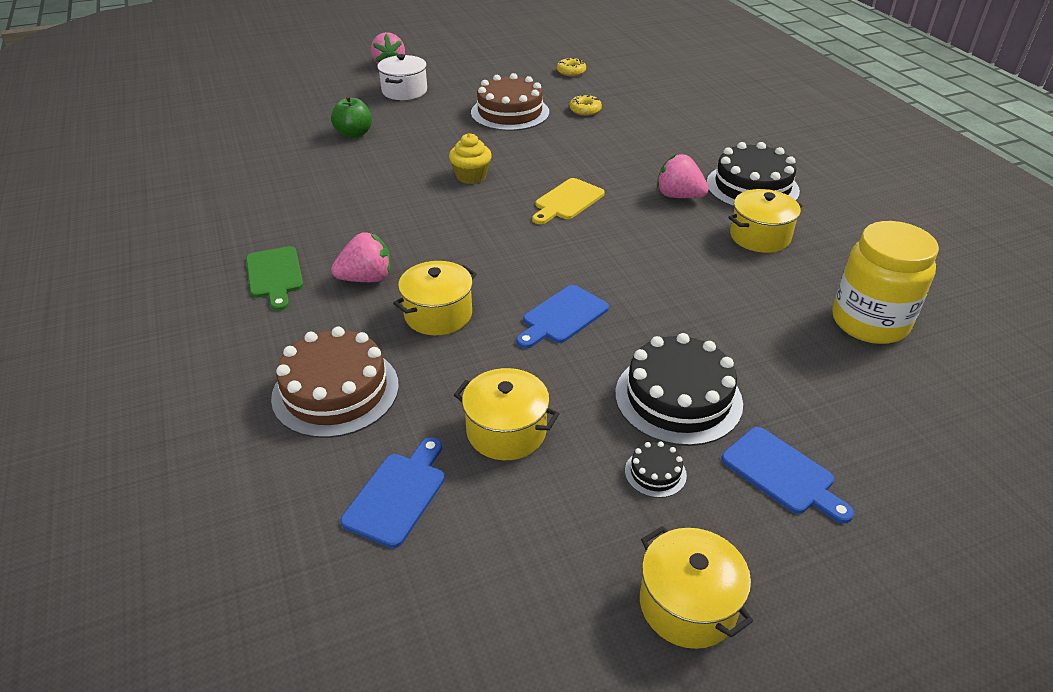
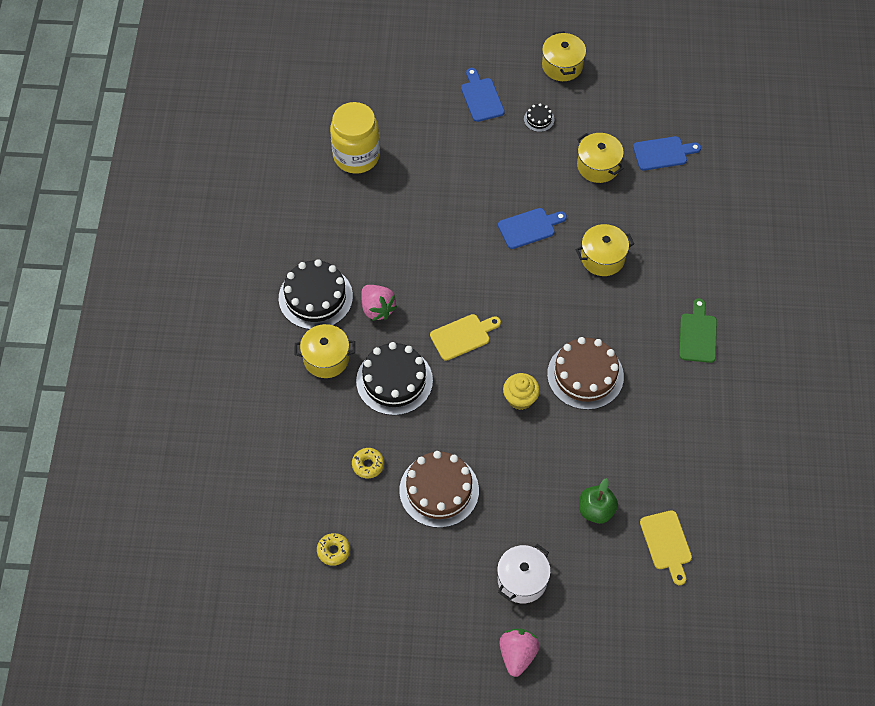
camera: 155 degrees left, 20 degrees up
(276, 132) = (667, 543): none -> yellow cutting board
(335, 391) = (678, 223): brown cake -> brown cake (585, 375)
(367, 278) = (637, 308): pink strawberry -> none
(397, 494) = (663, 153): blue cutting board -> blue cutting board turned 150 degrees counterclockwise
(678, 398) = (500, 151): black cake -> black cake (394, 381)
(760, 236) = (356, 245): yellow pot -> yellow pot (326, 358)

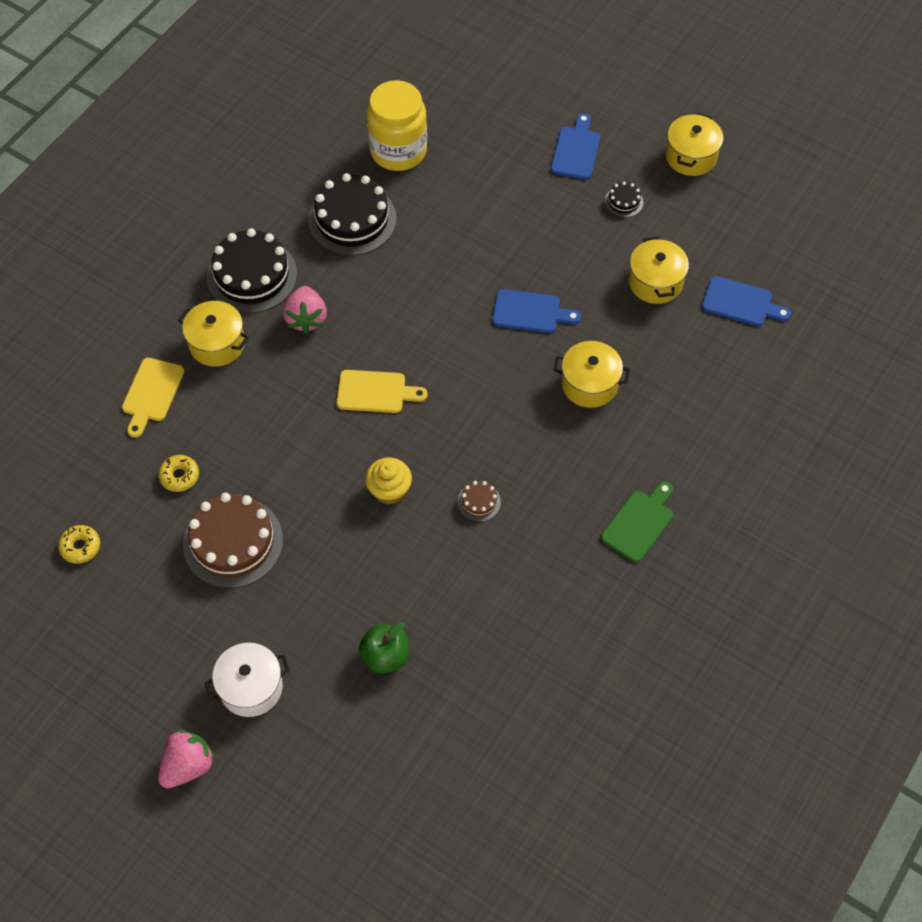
camera: 30 degrees right, 0 degrees up
(394, 381) = (270, 402): black cake -> black cake (352, 219)
(585, 375) = (479, 502): brown cake -> brown cake, size x0.44
(667, 543) = (438, 737): yellow cutting board -> yellow cutting board (152, 393)

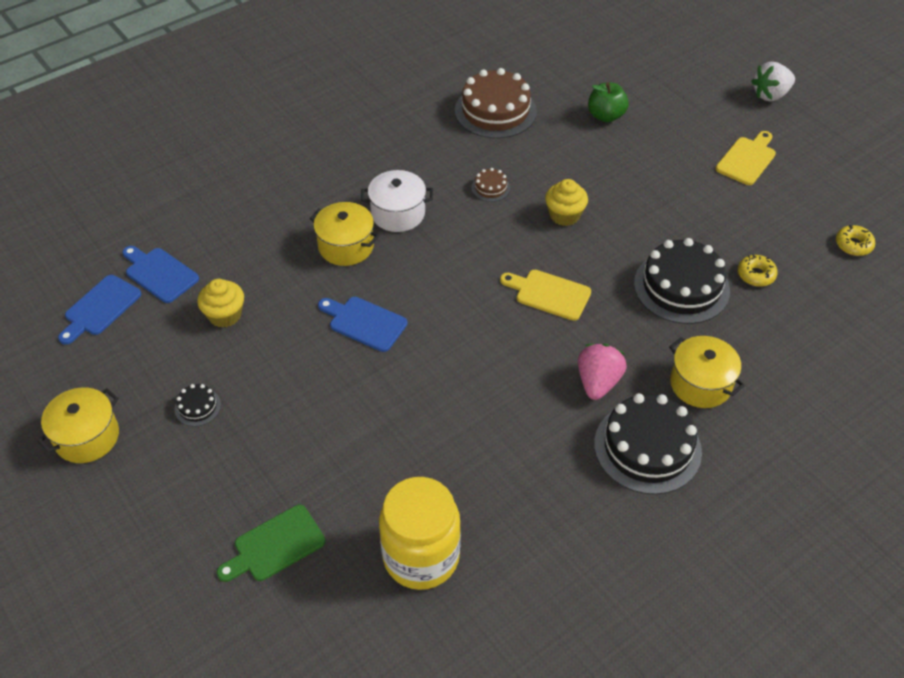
camera: 160 degrees left, 10 degrees down
(152, 393) = (777, 354): yellow cutting board -> yellow cutting board (747, 159)
(188, 765) = (770, 95): pink strawberry -> white strawberry
(233, 542) = (713, 214): brown cake -> brown cake (495, 111)
(251, 687) = (715, 123): white pot -> white pot (398, 213)
(352, 219) = (511, 480): black cake -> black cake (681, 287)
(576, 150) = (208, 487): blue cutting board -> blue cutting board (100, 308)
(639, 523) = (367, 142): green cutting board -> green cutting board (275, 546)
(655, 282) = (225, 315): yellow pot -> yellow cupcake

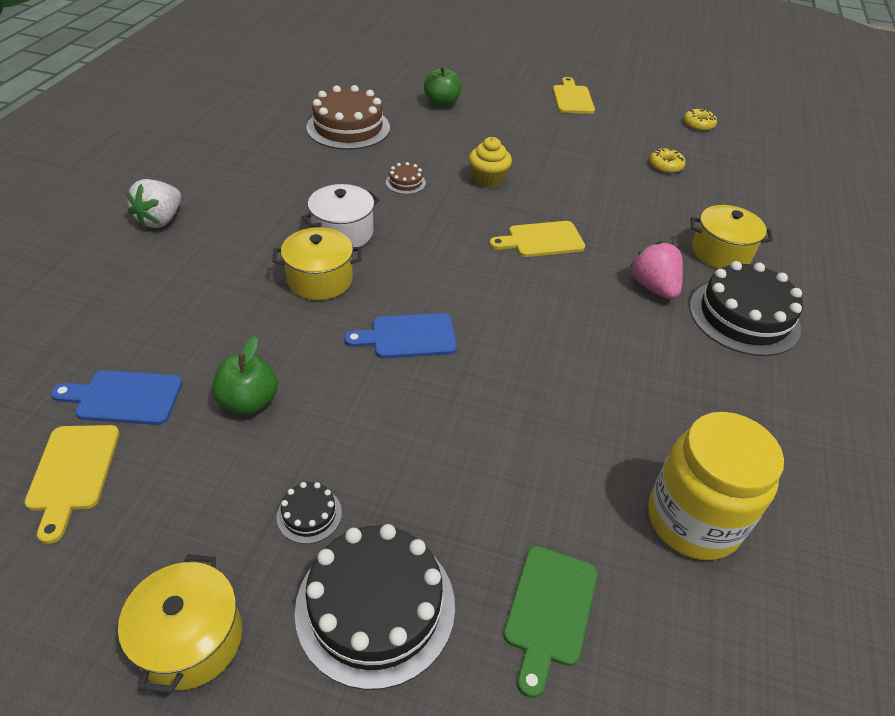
camera: 40 degrees left, 5 degrees down
(100, 308) = (73, 473): blue cutting board -> yellow cutting board
(225, 315) = (249, 401): yellow cupcake -> green apple
(681, 287) = (629, 194): black cake -> black cake (375, 606)
(770, 95) = (540, 57): white strawberry -> white strawberry (160, 220)

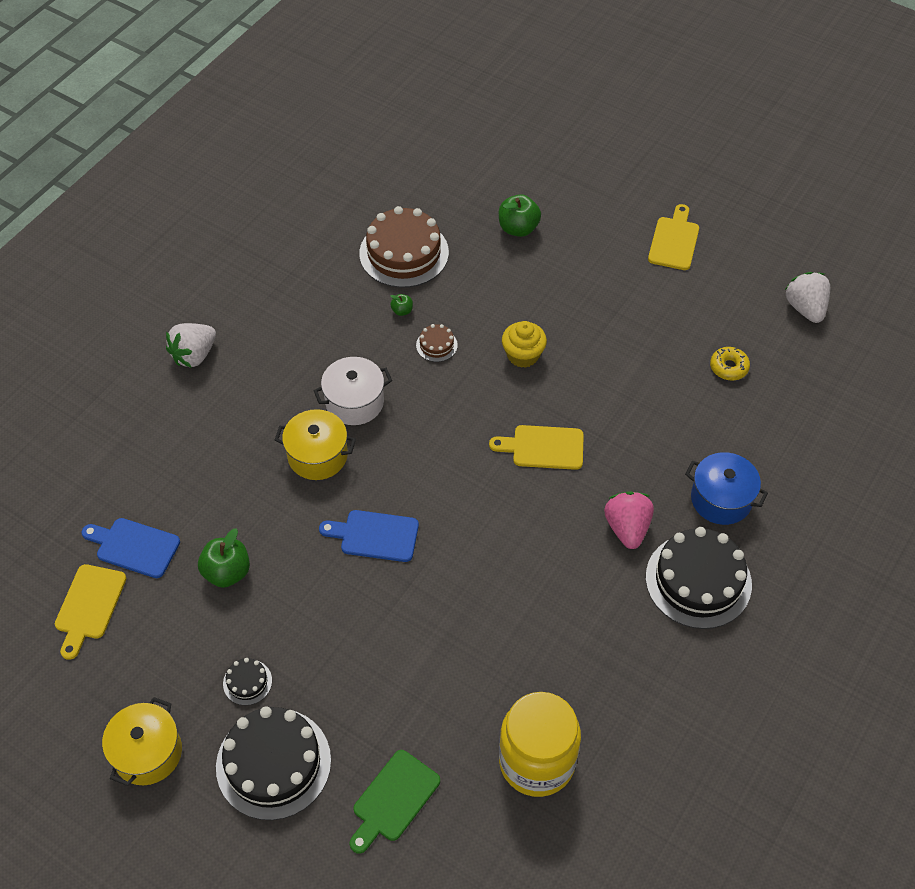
camera: 20 degrees right, 10 degrees up
(363, 164) = (402, 311): none -> green apple
(698, 124) = (805, 308): yellow donut -> white strawberry
(721, 252) = (721, 499): yellow pot -> blue pot

